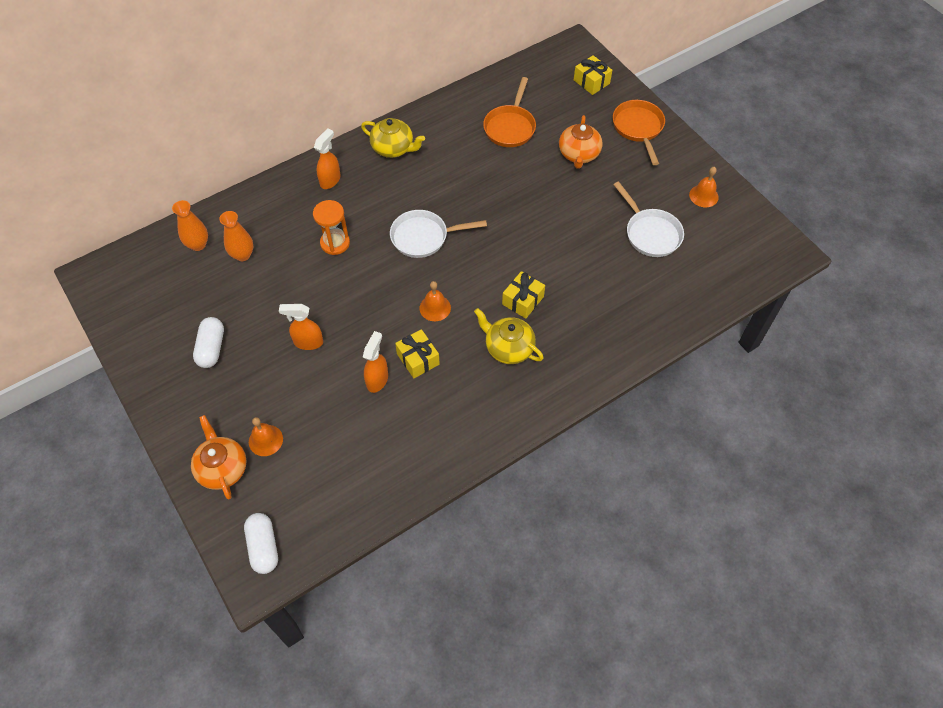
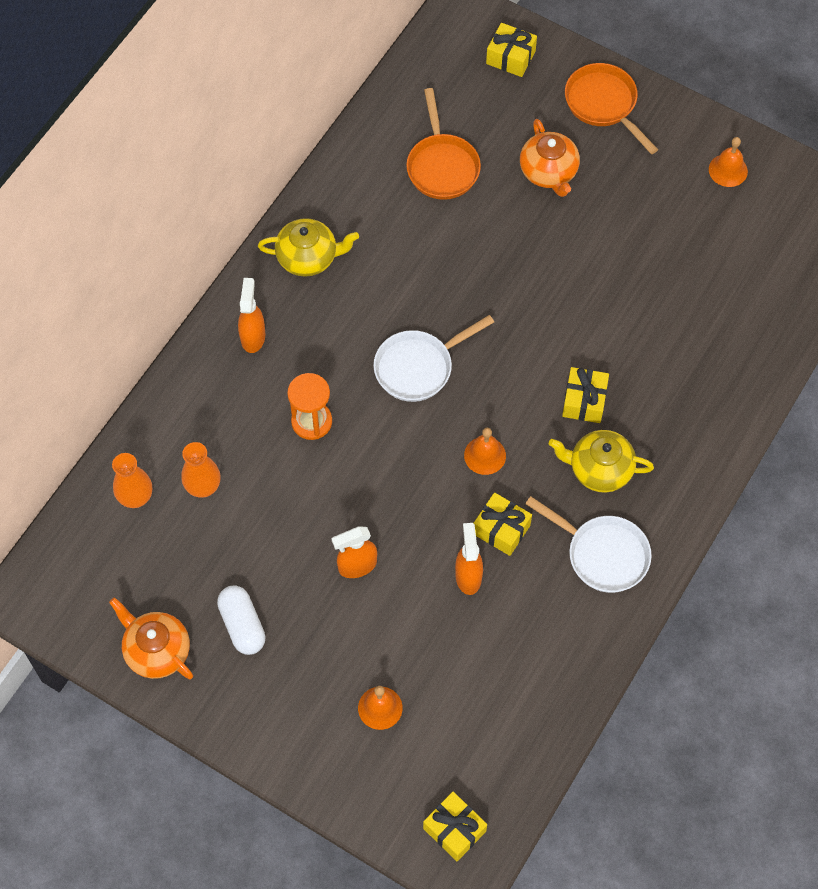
camera: 25 degrees left, 5 degrees up
(222, 468) = (350, 763): orange teapot -> orange teapot (157, 650)
(264, 547) = (454, 830): white capsule -> yellow gift
(650, 233) = (689, 248): white pan -> white pan (602, 554)

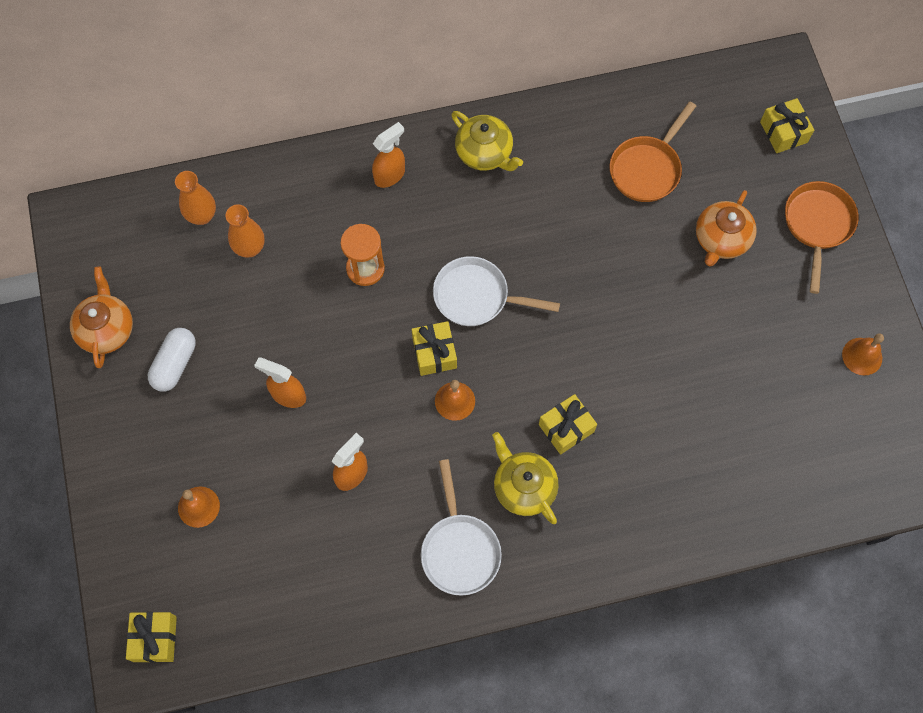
camera: 45 degrees right, 5 degrees up
(501, 529) = (409, 463): yellow gift -> yellow gift (434, 353)

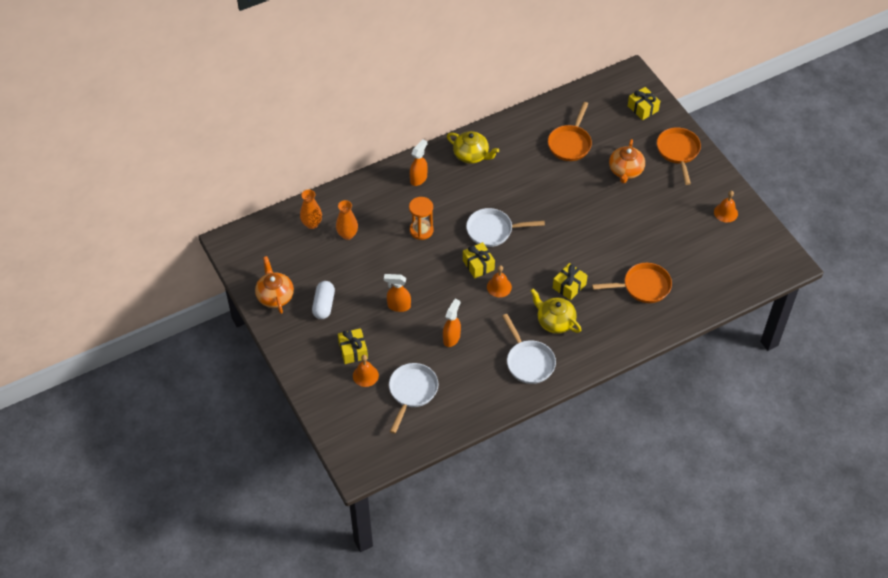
camera: 15 degrees left, 15 degrees down
(155, 639) = (364, 449): yellow gift -> yellow gift (353, 350)
(260, 555) = (412, 392): none -> white pan
(685, 459) = (643, 286): none -> orange pan

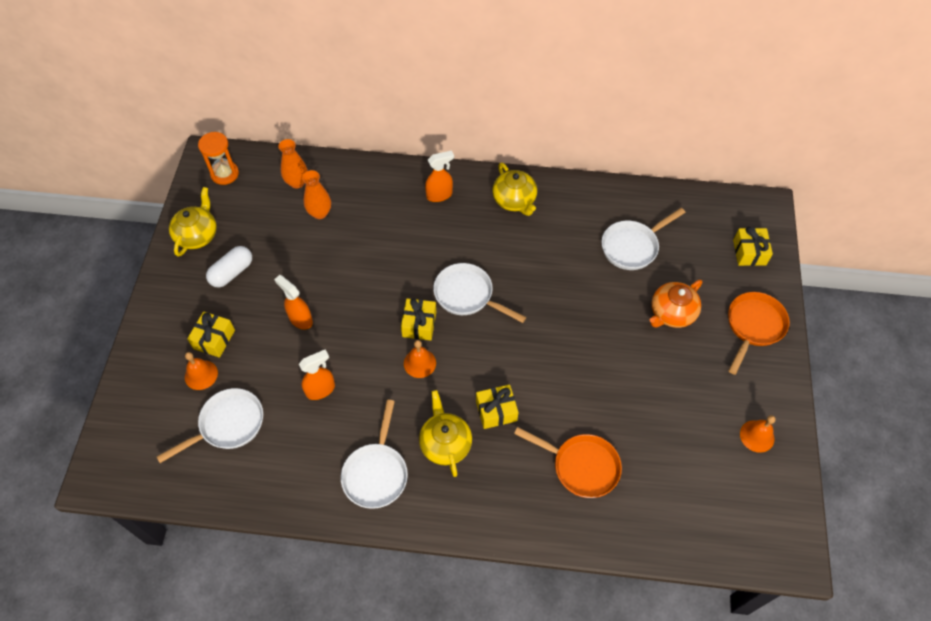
camera: 35 degrees right, 5 degrees up
(275, 296) = (197, 235): orange teapot -> yellow teapot
(421, 230) = (394, 251): orange hourglass -> orange hourglass (225, 174)
(570, 143) = (632, 246): orange pan -> white pan

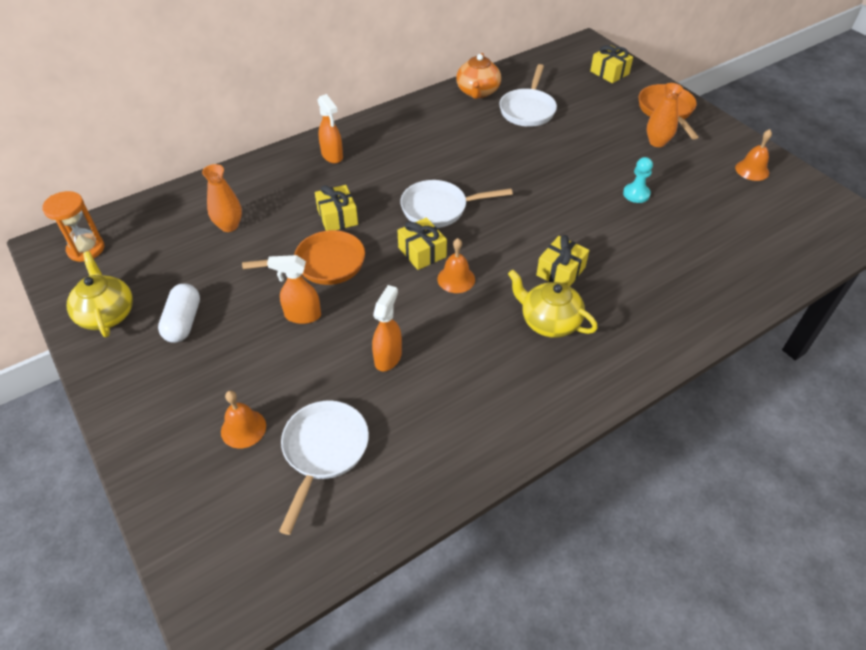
camera: 40 degrees left, 10 degrees down
(214, 339) = (224, 388): yellow gift -> yellow gift (337, 217)
(297, 182) = (178, 216): orange vase -> orange vase (657, 142)
(376, 473) = (518, 385): white pan -> none
(439, 195) = (332, 156): orange spray bottle -> orange spray bottle turned 120 degrees clockwise
(514, 200) = (402, 128): yellow teapot -> none
(581, 466) = (669, 265): orange pan -> orange pan (324, 264)
(629, 387) = (636, 194): none -> turquoise pawn
(671, 313) = (605, 133): orange teapot -> orange teapot (477, 92)

